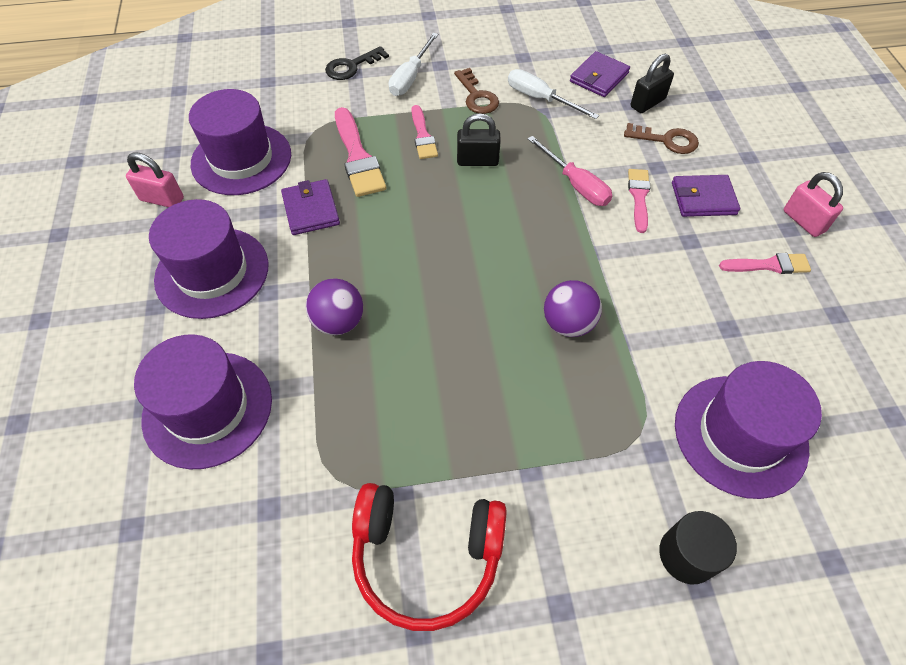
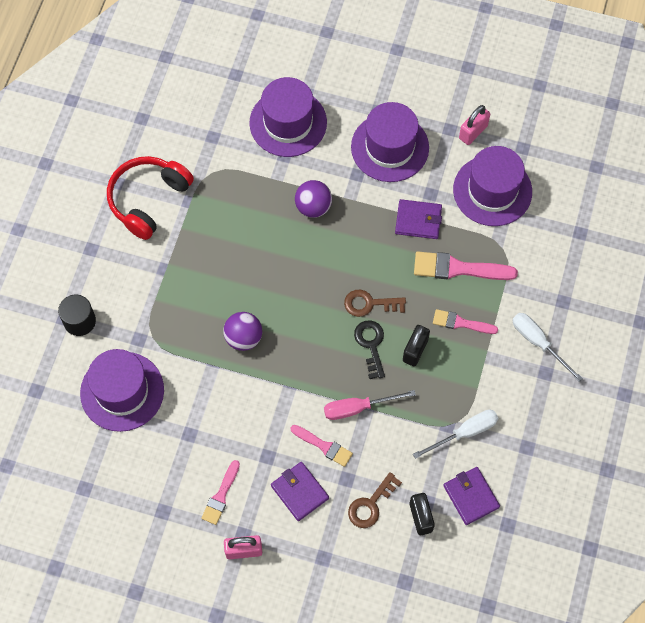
camera: 115 degrees right, 10 degrees up
(351, 66) = (573, 302): black key -> black key (371, 345)
(477, 96) = (490, 384): brown key -> brown key (369, 304)
(703, 198) = (299, 492): purple wallet -> purple wallet turned 60 degrees counterclockwise

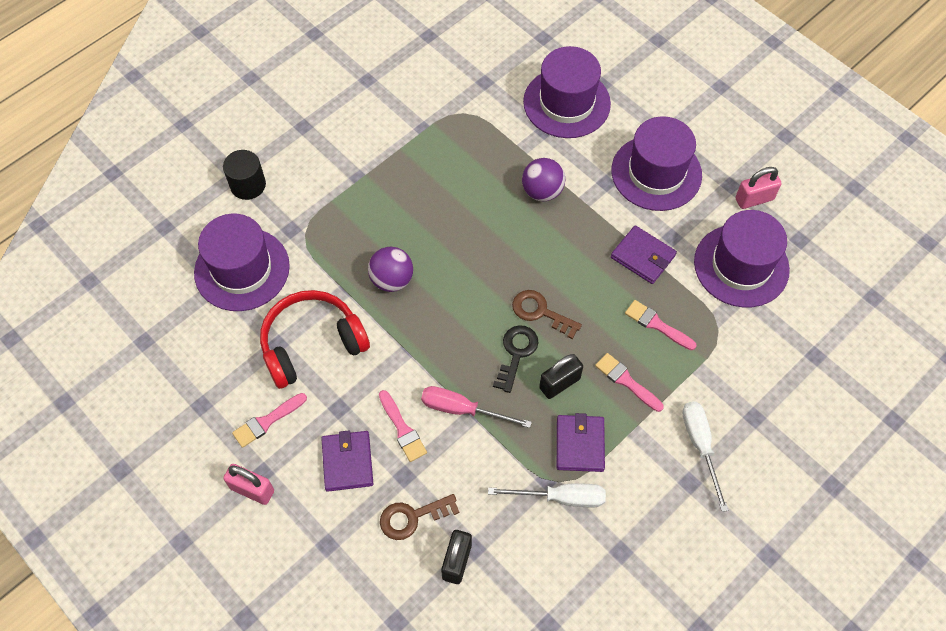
camera: 30 degrees right, 5 degrees down
(148, 199) = (386, 108): red headphones -> red headphones (312, 344)
(458, 268) = (657, 324): pink brush -> pink brush, size x0.62
(471, 496) = (526, 570): purple wallet -> purple wallet (580, 444)

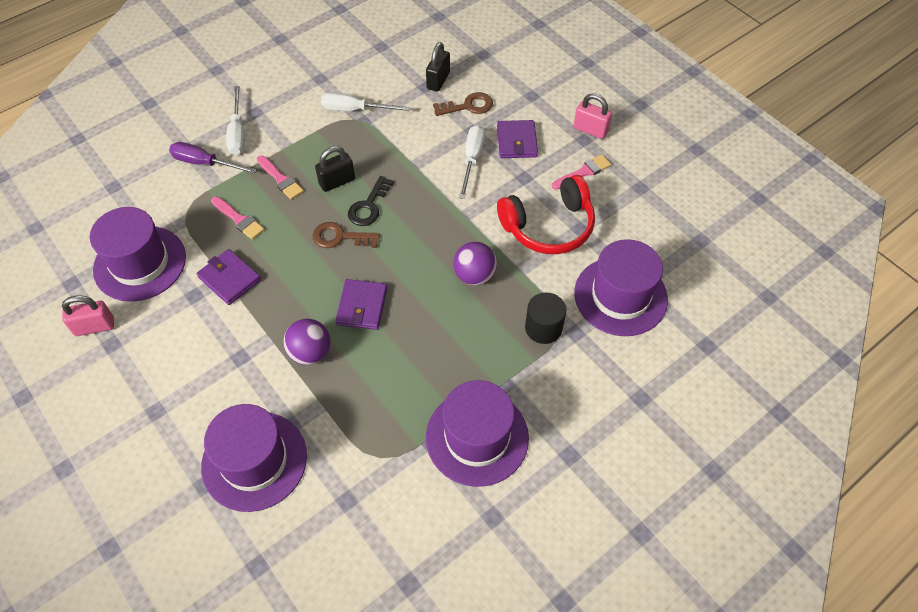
camera: 175 degrees left, 5 degrees down
(248, 185) = (626, 385): black cylinder -> black cylinder (543, 328)
(402, 429) = (472, 159): pink brush -> white screwdriver
(462, 409) = (421, 169): pink screwdriver -> none
(540, 312) = (340, 237): brown key -> brown key turned 150 degrees clockwise
(580, 444) = (332, 140): purple wallet -> purple wallet (362, 306)
(656, 173) = (183, 363): purple hat -> purple hat (477, 437)
(723, 396) = (205, 163): none -> purple screwdriver

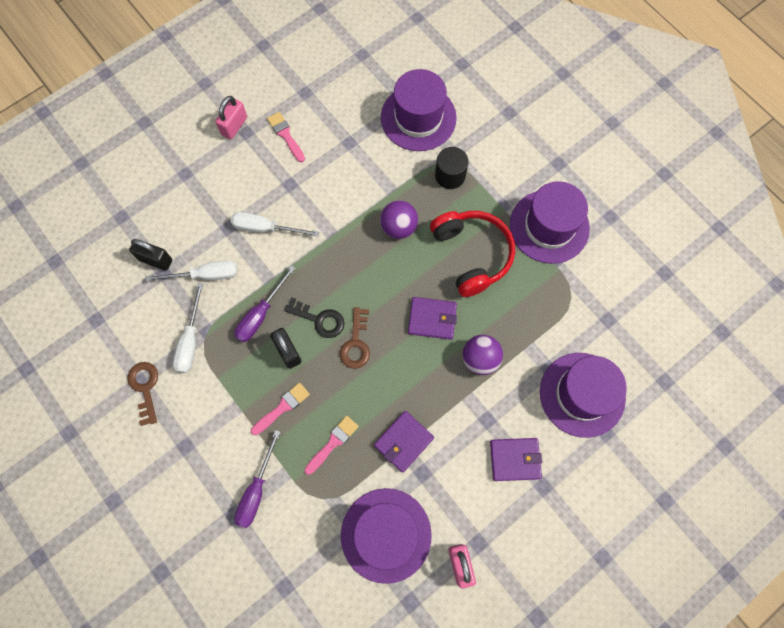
camera: 90 degrees left, 15 degrees up
(237, 133) = (215, 461): white screwdriver -> white screwdriver (205, 275)
(378, 159) = (261, 314): none -> purple screwdriver
(468, 106) = (194, 231): brown key -> brown key (145, 388)
(517, 141) = (245, 189): purple wallet -> purple wallet (515, 459)
(549, 226) = (346, 166): red headphones -> red headphones (472, 254)

